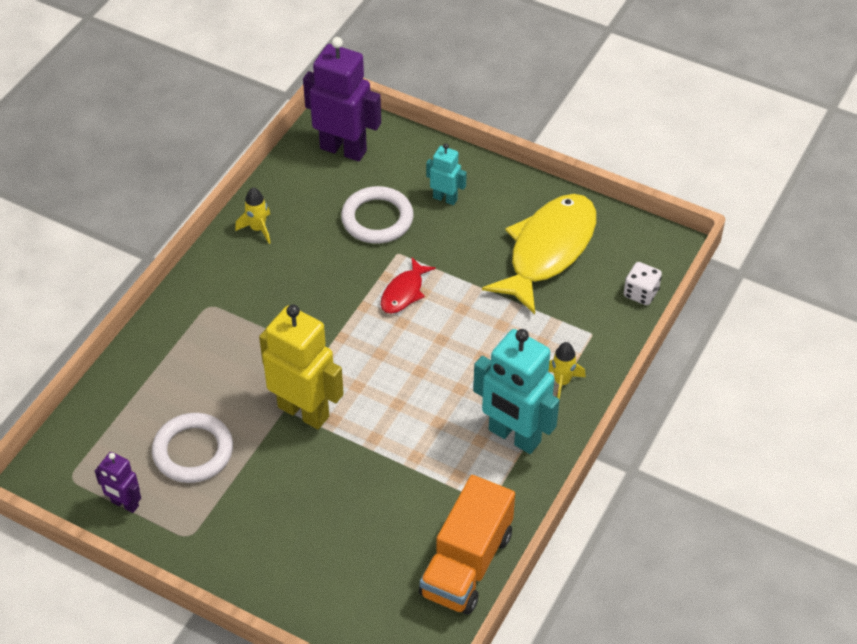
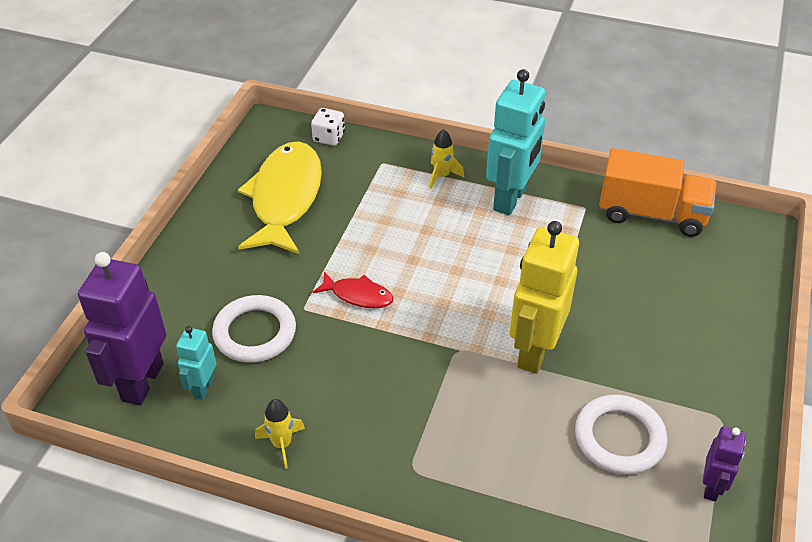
camera: 100 degrees left, 5 degrees down
(445, 198) = (219, 280): turquoise robot -> turquoise robot (203, 387)
(548, 250) = (285, 198): yellow fish -> yellow fish turned 75 degrees clockwise

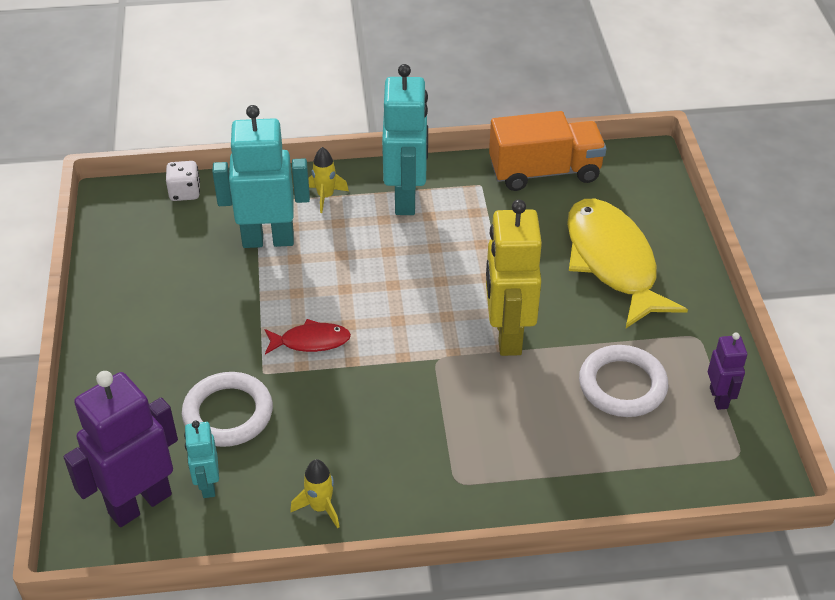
camera: 25 degrees left, 0 degrees up
(142, 382) = (139, 503): purple robot -> purple robot turned 60 degrees clockwise
(285, 198) = (176, 269): yellow fish -> yellow fish (612, 262)
(373, 197) = (268, 240): none -> turquoise robot

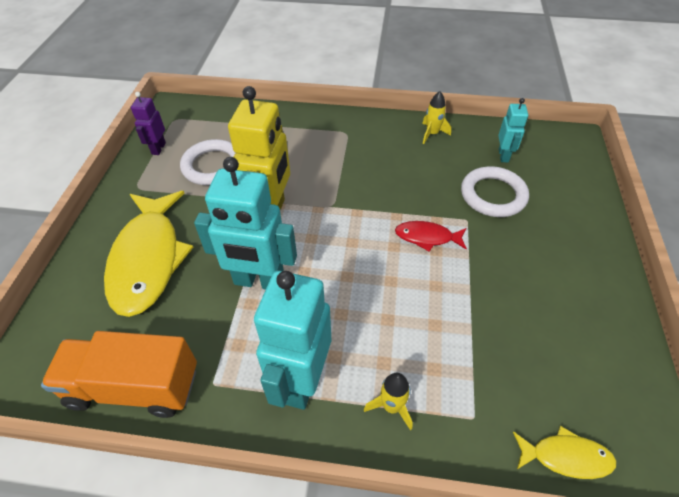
camera: 165 degrees left, 5 degrees up
(139, 503) = (547, 153): purple robot -> none
(185, 192) = (566, 457): white dice -> yellow fish
(268, 240) = (461, 355): turquoise robot -> turquoise robot (259, 281)

